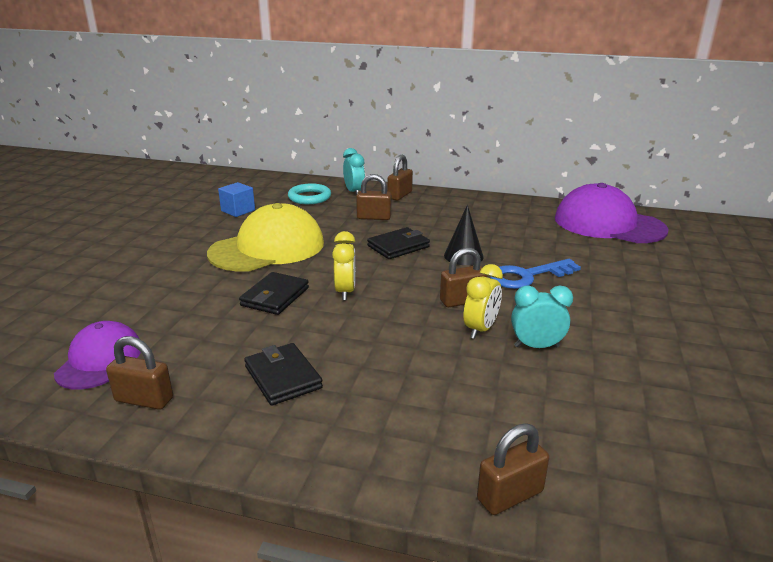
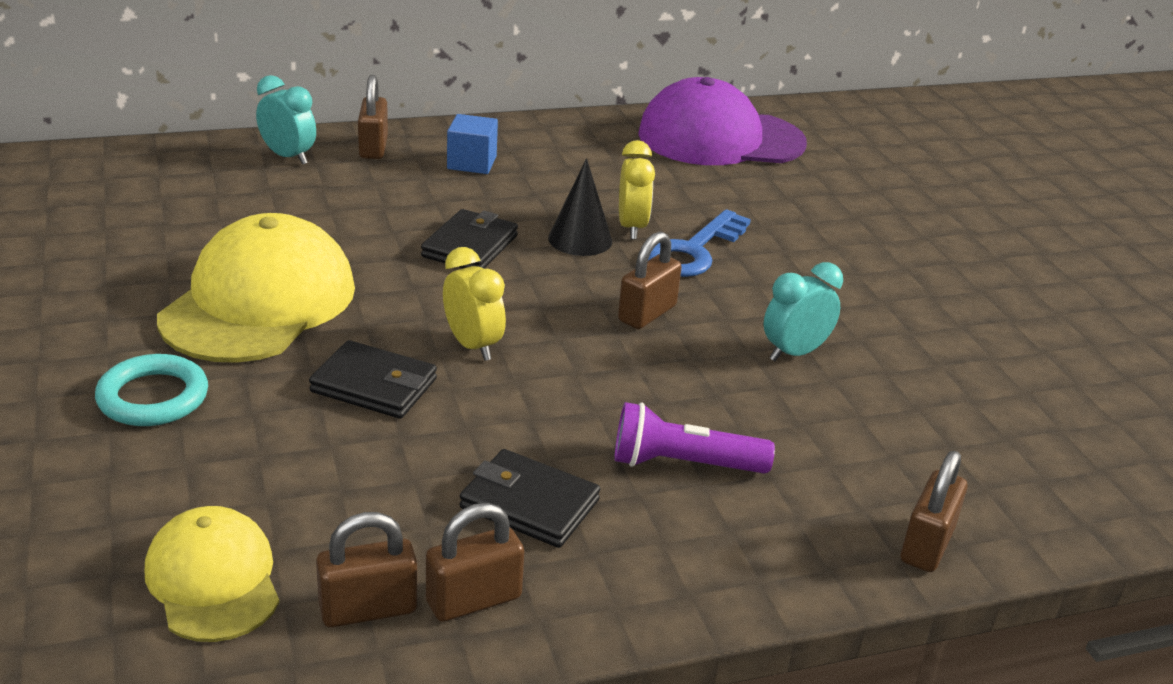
camera: 35 degrees left, 5 degrees up
(100, 360) = (213, 580): purple cap -> yellow cap
(238, 210) = (112, 241): blue cube -> blue cube (471, 163)
(275, 297) = (374, 385): black wallet -> black wallet turned 60 degrees counterclockwise
(309, 197) = (218, 184): turquoise ring -> turquoise ring (153, 397)
(374, 217) = (375, 201): brown padlock -> brown padlock (473, 600)
(394, 386) = (683, 464): none -> purple flashlight
(480, 329) = (709, 350): yellow clock -> yellow clock (631, 227)

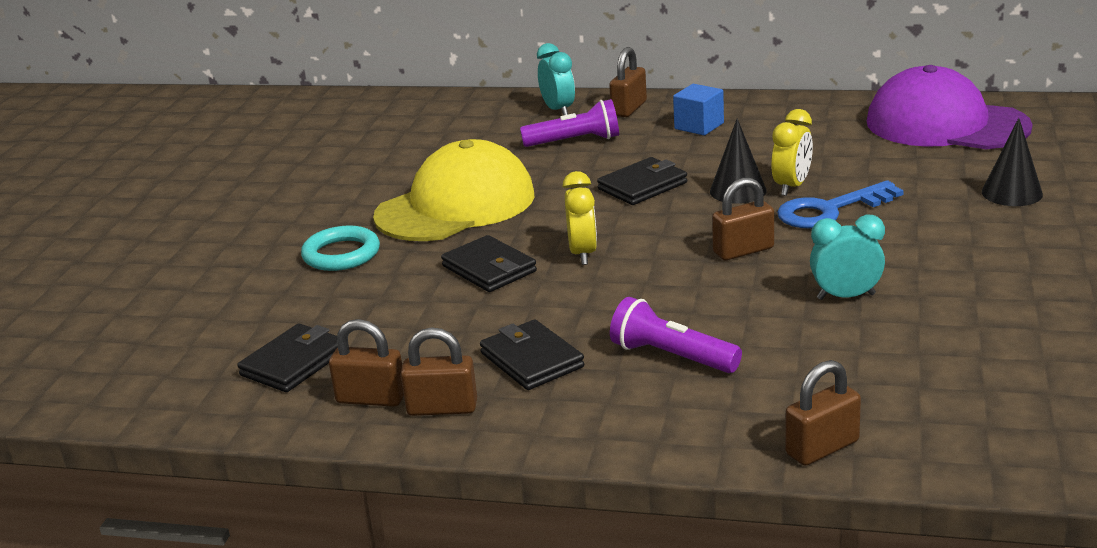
camera: 35 degrees right, 5 degrees down
(213, 580) = (294, 363): yellow cap -> black wallet
(342, 196) = (575, 141): none -> purple flashlight
(842, 209) = (1012, 193): none -> black cone

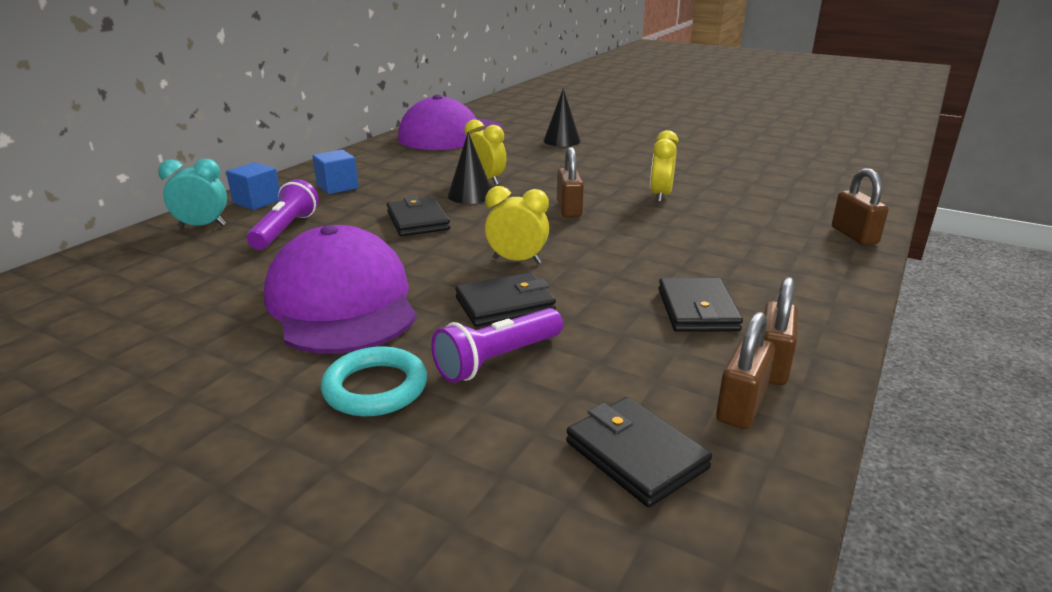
camera: 75 degrees left, 0 degrees up
(456, 206) = (342, 302): yellow cap -> purple cap
(531, 360) = (697, 310): black wallet -> black wallet turned 75 degrees counterclockwise
(629, 109) = (257, 201): brown padlock -> blue cube
(672, 356) = (717, 257): purple flashlight -> purple flashlight (497, 359)
(830, 210) = (534, 178): blue key -> none
(846, 296) = (660, 196): turquoise clock -> yellow clock

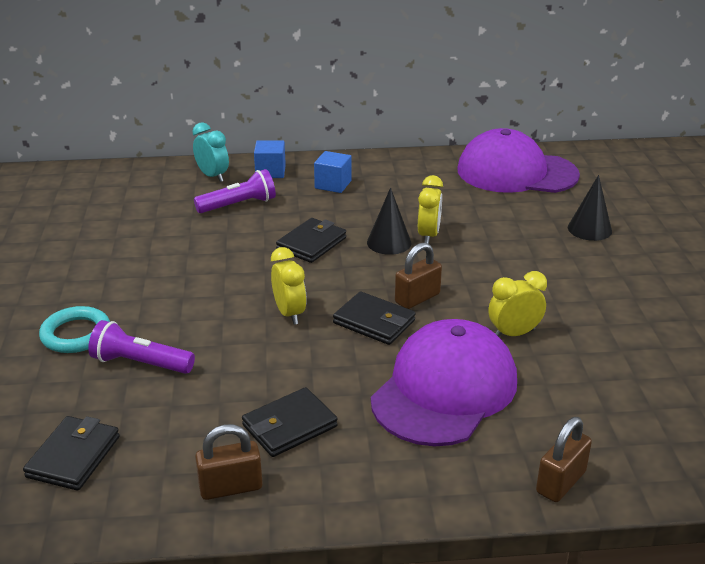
camera: 55 degrees right, 5 degrees up
(342, 302) = (161, 275): purple cap -> purple cap (444, 390)
(505, 304) = (215, 336): black wallet -> black wallet (374, 322)
(741, 406) = (161, 486): brown padlock -> none

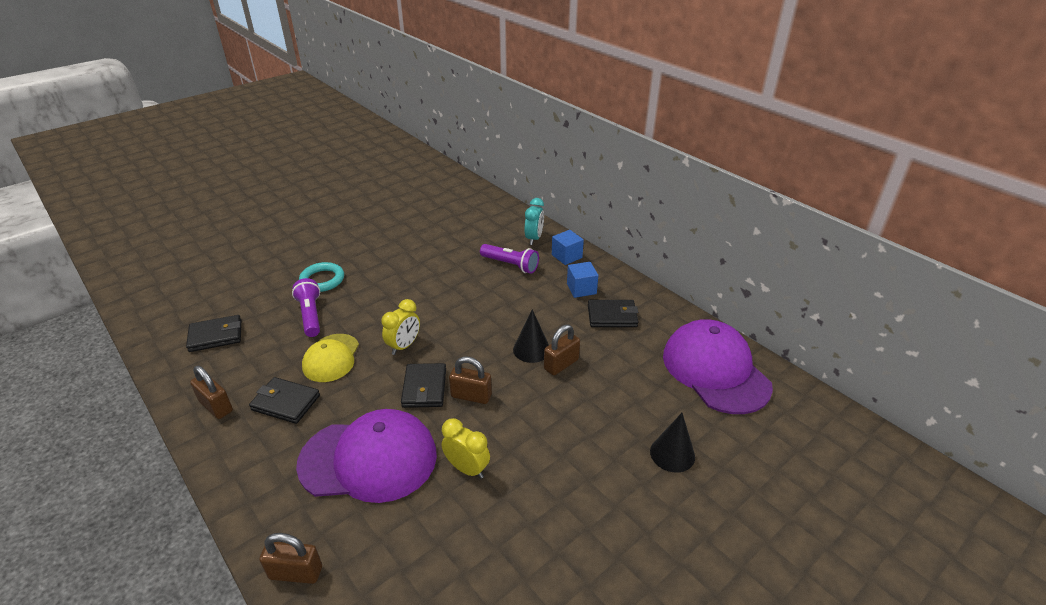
camera: 55 degrees right, 5 degrees up
(247, 370) = (331, 358): none -> yellow cap
(311, 244) = (494, 316): black wallet -> black wallet (612, 316)
(428, 235) = (561, 364): yellow clock -> brown padlock

